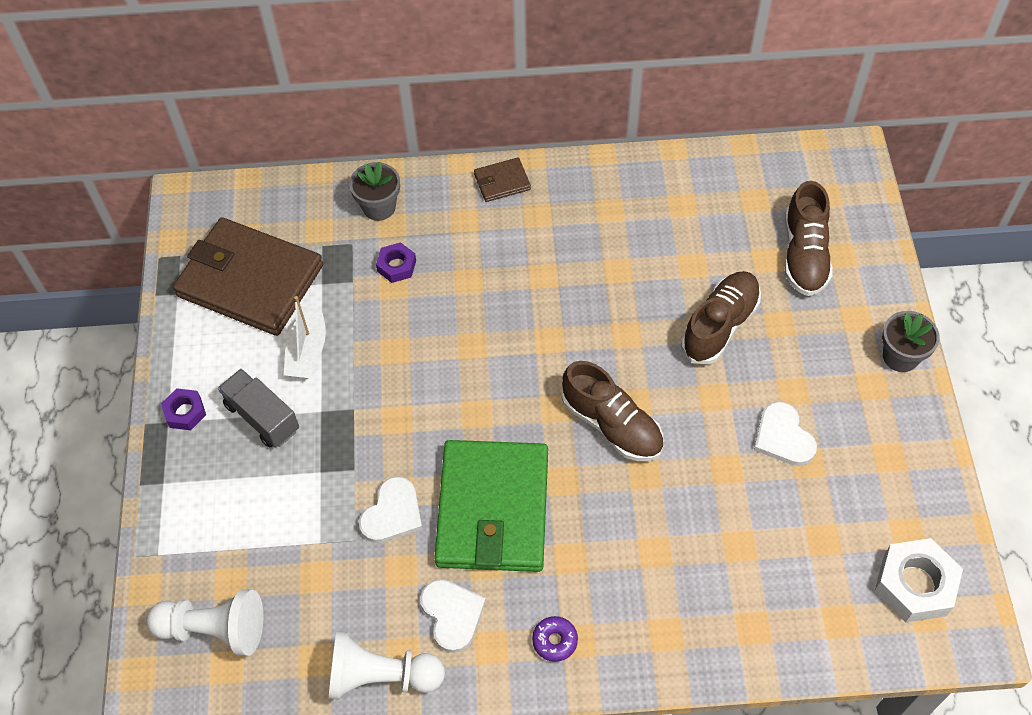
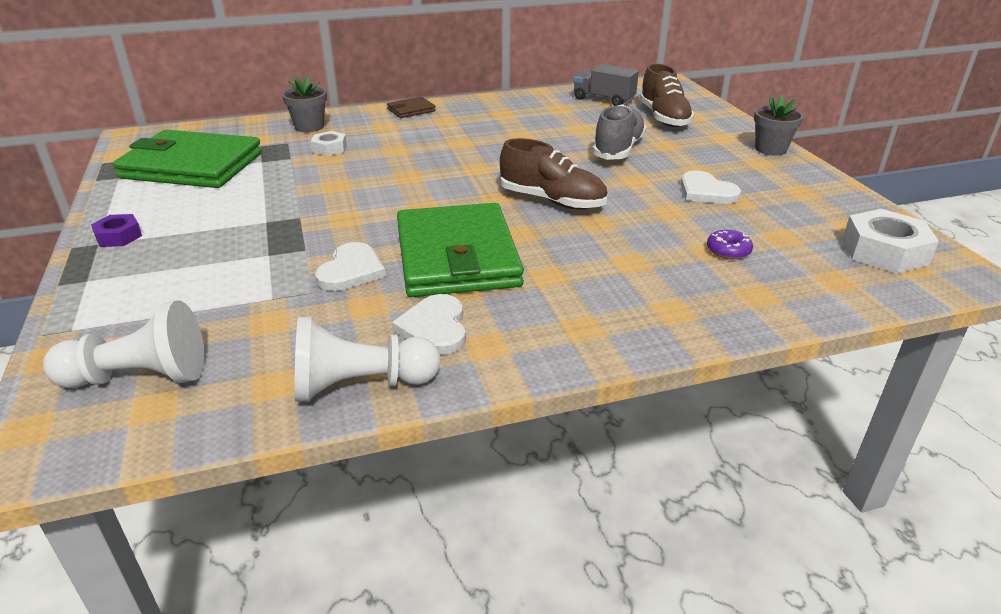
camera: 15 degrees left, 25 degrees down
(250, 280) = (192, 166): brown wallet -> green wallet
(262, 417) = (204, 231): grey truck -> grey truck (603, 100)
(308, 351) = (250, 193): white boat -> none
(396, 266) = (329, 148): purple nut -> white nut
(452, 614) = (434, 327): white heart -> white heart turned 150 degrees counterclockwise
(555, 641) = (557, 331): purple donut -> purple donut (728, 251)
(720, 325) = (618, 149): brown shoe -> grey shoe

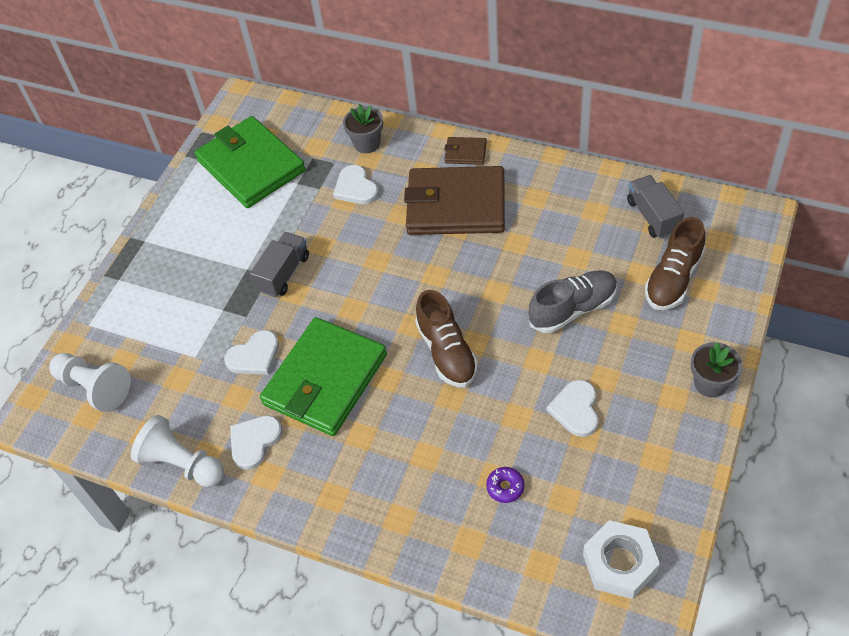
camera: 45 degrees right, 20 degrees up
(119, 236) = (159, 238): purple nut -> none
(315, 211) = (283, 273): none -> grey truck
(329, 148) = (355, 188): white nut -> white heart
(440, 133) = (455, 205): none -> brown wallet

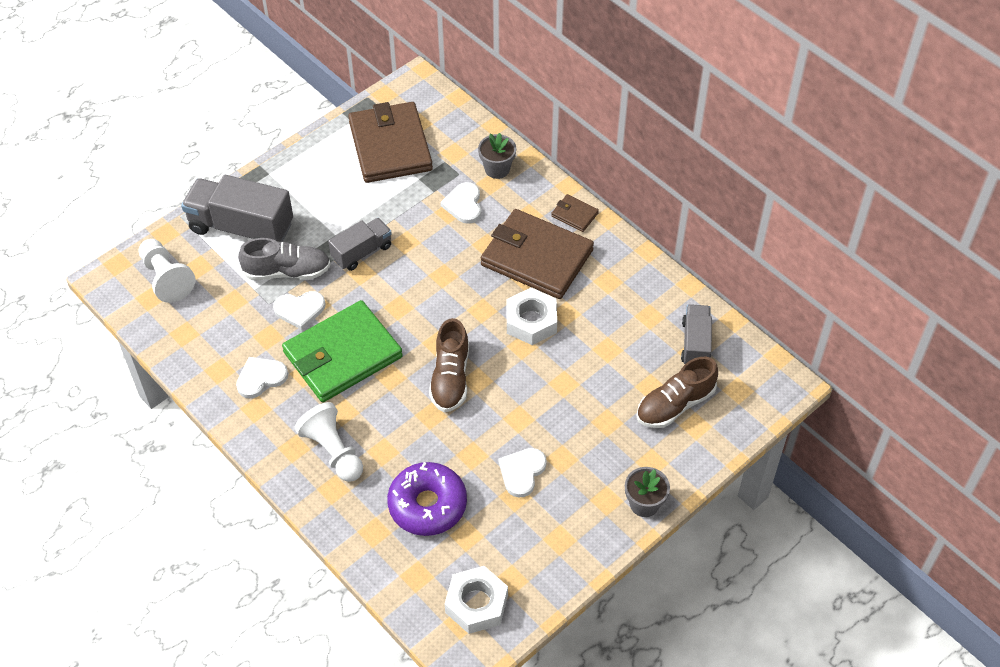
camera: 20 degrees right, 0 degrees up
(146, 303) = (241, 227): none -> grey truck
(182, 464) = (198, 369): white pawn -> white pawn (333, 451)
(251, 166) = (390, 146): green wallet -> brown wallet
(489, 264) = (531, 321): none -> white nut
(505, 487) = (427, 505): purple donut -> purple donut, size x2.36
(573, 309) = (574, 391): grey shoe -> grey shoe (287, 271)

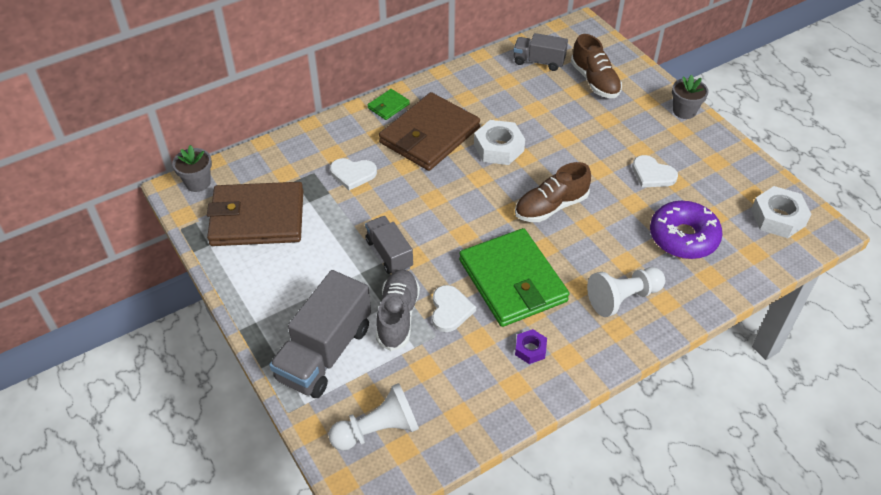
camera: 80 degrees left, 5 degrees down
(261, 378) = (530, 349): white heart -> purple nut
(450, 378) = (551, 207): brown shoe -> brown shoe turned 135 degrees clockwise
(497, 169) = (317, 146): grey flower pot -> grey flower pot (198, 183)
(574, 214) = (388, 106): brown wallet -> green wallet

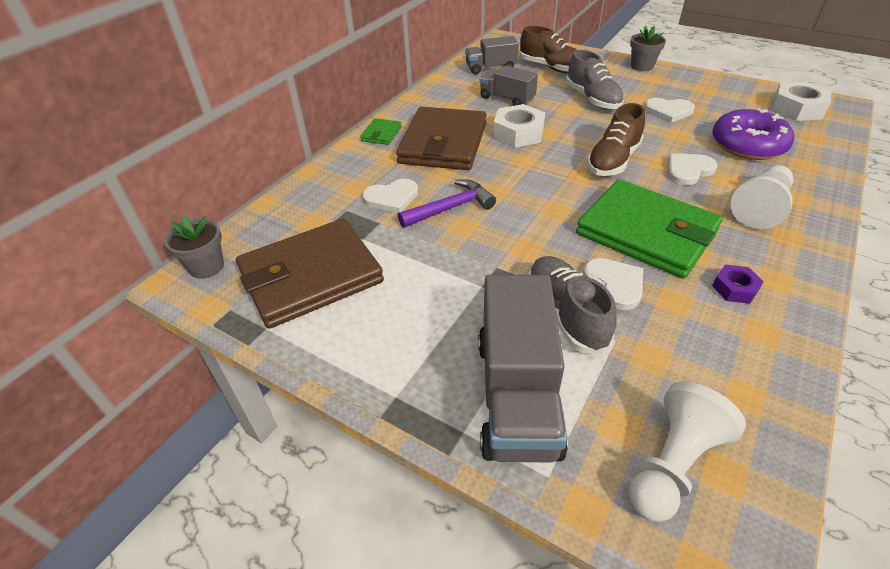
camera: 25 degrees left, 5 degrees down
(388, 200) = (450, 208): none -> purple hammer
(389, 254) = (497, 255): grey truck -> grey truck (507, 99)
(597, 134) = (592, 99): none -> grey shoe
(603, 241) = (688, 170): none -> white heart

